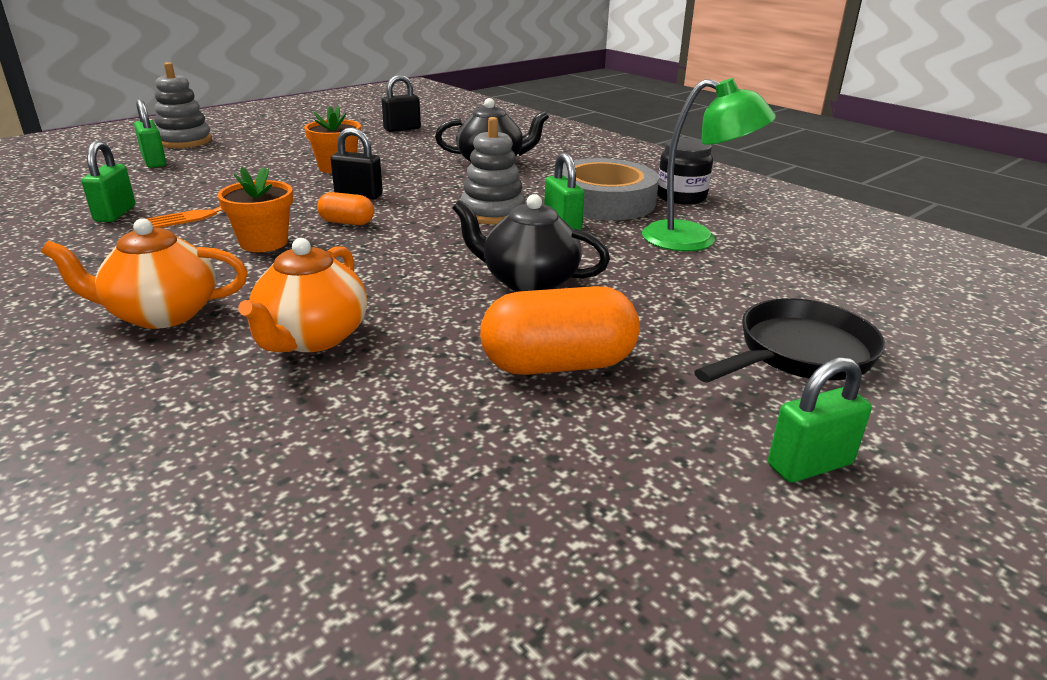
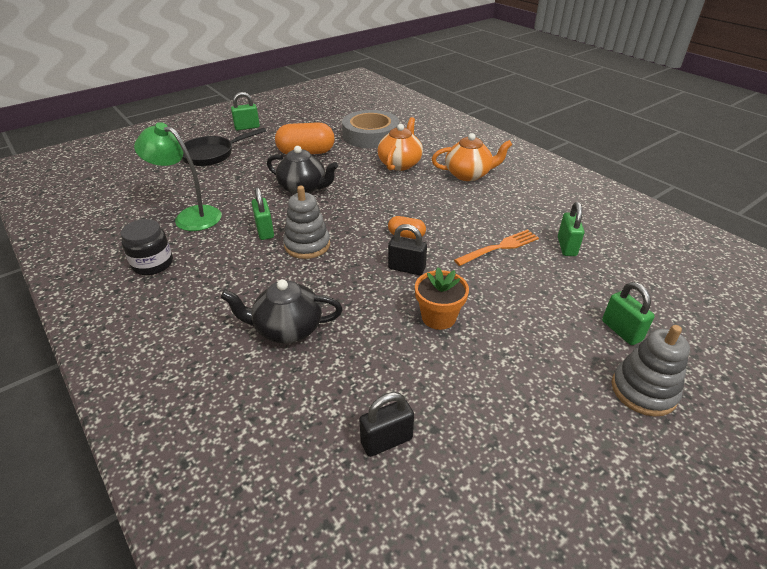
camera: 175 degrees left, 10 degrees up
(264, 242) = (450, 217): orange flower pot -> none
(603, 201) = (218, 259): grey tape -> grey tape (370, 135)

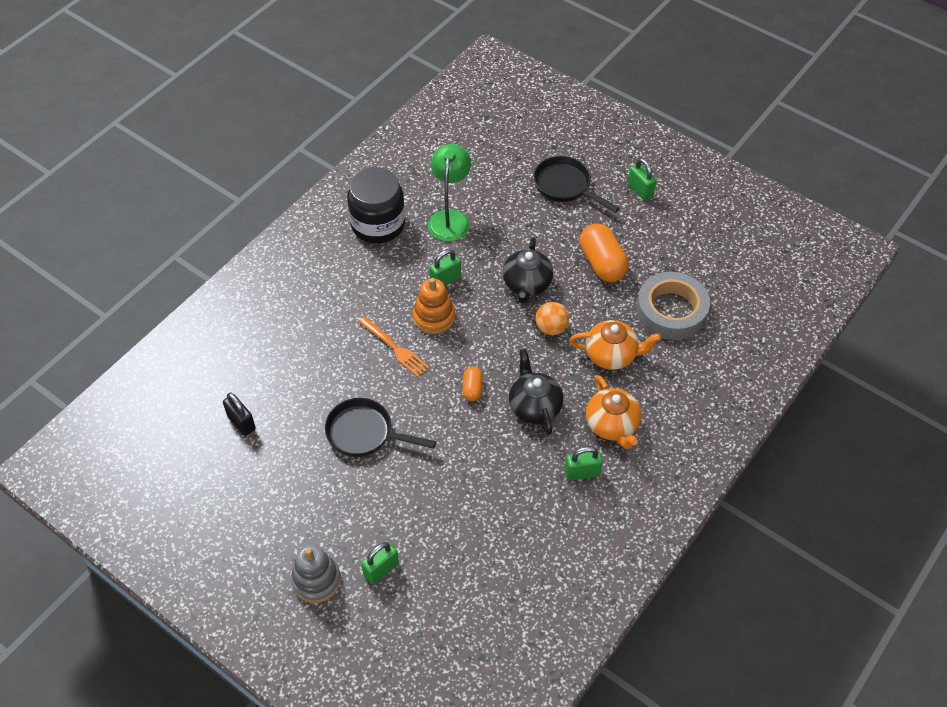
camera: 75 degrees right, 15 degrees up
(153, 264) = (378, 224): black jar -> black jar, size x1.64
(287, 329) = (327, 337): black teapot -> black teapot (534, 406)
(307, 245) = (434, 317): grey stacking toy -> orange stacking toy
(358, 185) = (551, 328): none -> orange ball
(406, 268) = (422, 399): black padlock -> none
(438, 317) = (365, 433): orange flower pot -> black pan
(499, 247) = (476, 468): orange fork -> orange fork (395, 348)
(566, 246) = (495, 527): green padlock -> green padlock (582, 473)

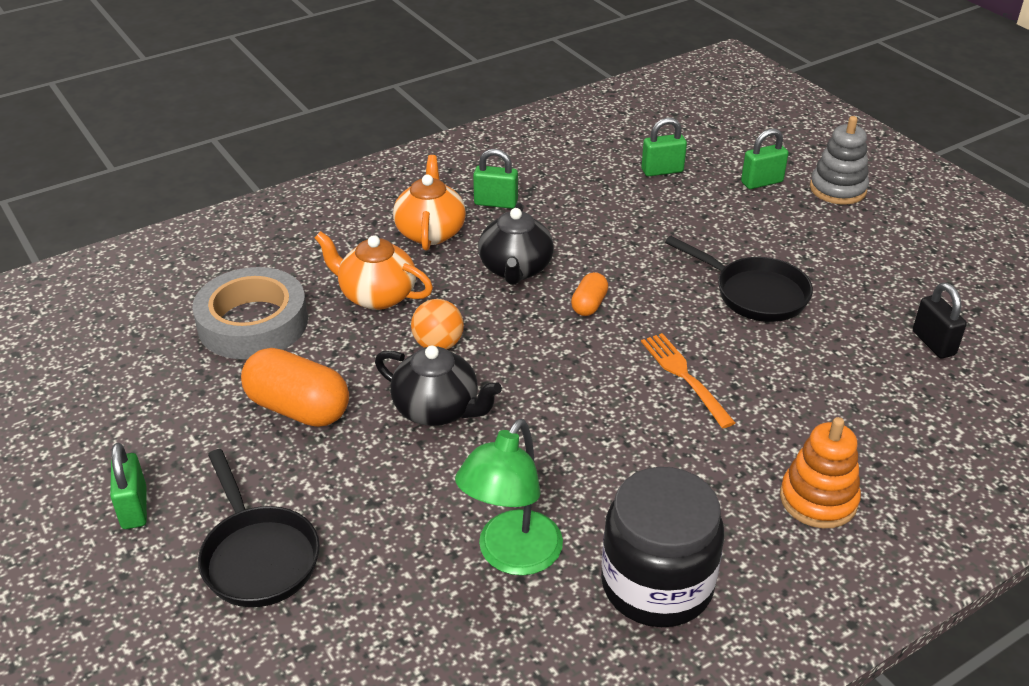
camera: 160 degrees left, 15 degrees down
(434, 317) = (609, 402): orange stacking toy -> orange stacking toy (818, 499)
(445, 279) = (567, 451): green padlock -> green padlock (662, 171)
(527, 284) = (437, 409): black teapot -> black teapot turned 90 degrees clockwise
(602, 263) = (298, 408): orange capsule -> orange capsule turned 60 degrees counterclockwise

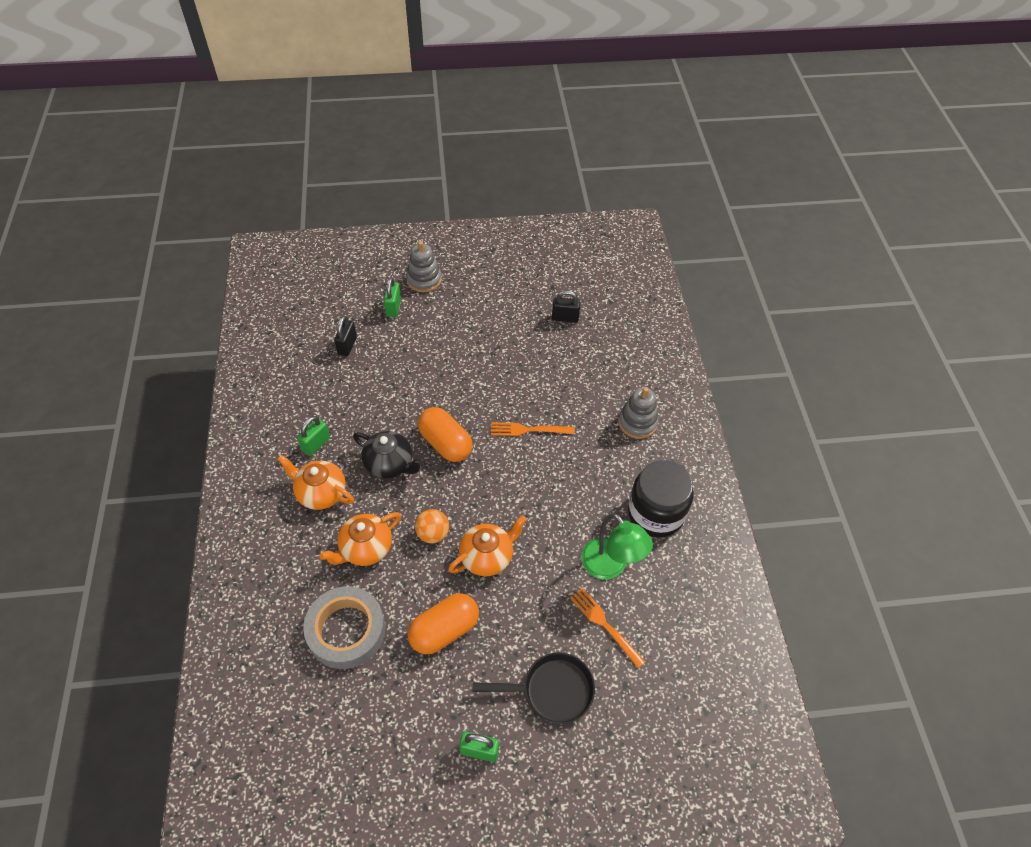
camera: 65 degrees left, 15 degrees up
(402, 584) = (605, 625): none -> orange fork
(437, 409) = (487, 556): black teapot -> orange teapot
(589, 305) = (445, 443): orange capsule -> orange capsule, size x1.91
(662, 171) = (347, 346): green padlock -> black padlock
(754, 293) = (485, 365): black pan -> none
(818, 499) = (637, 422): orange stacking toy -> grey stacking toy

